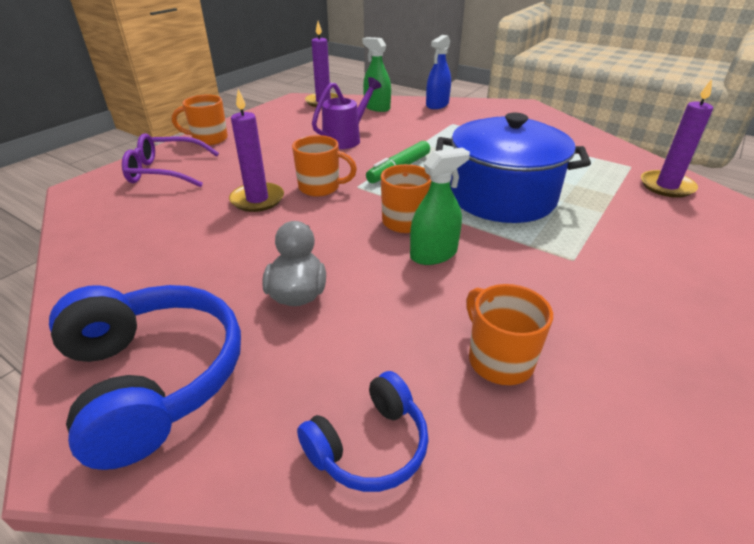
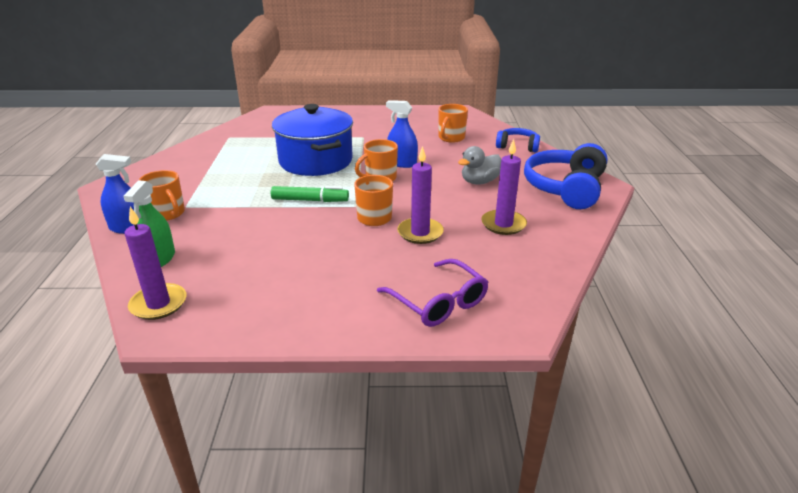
camera: 125 degrees left, 5 degrees down
(209, 139) = (348, 324): orange mug -> orange mug (168, 213)
(346, 139) = (270, 242): purple watering can -> none
(433, 254) = (402, 163): green spray bottle -> blue spray bottle
(666, 186) = (253, 127): purple candle -> purple candle (503, 224)

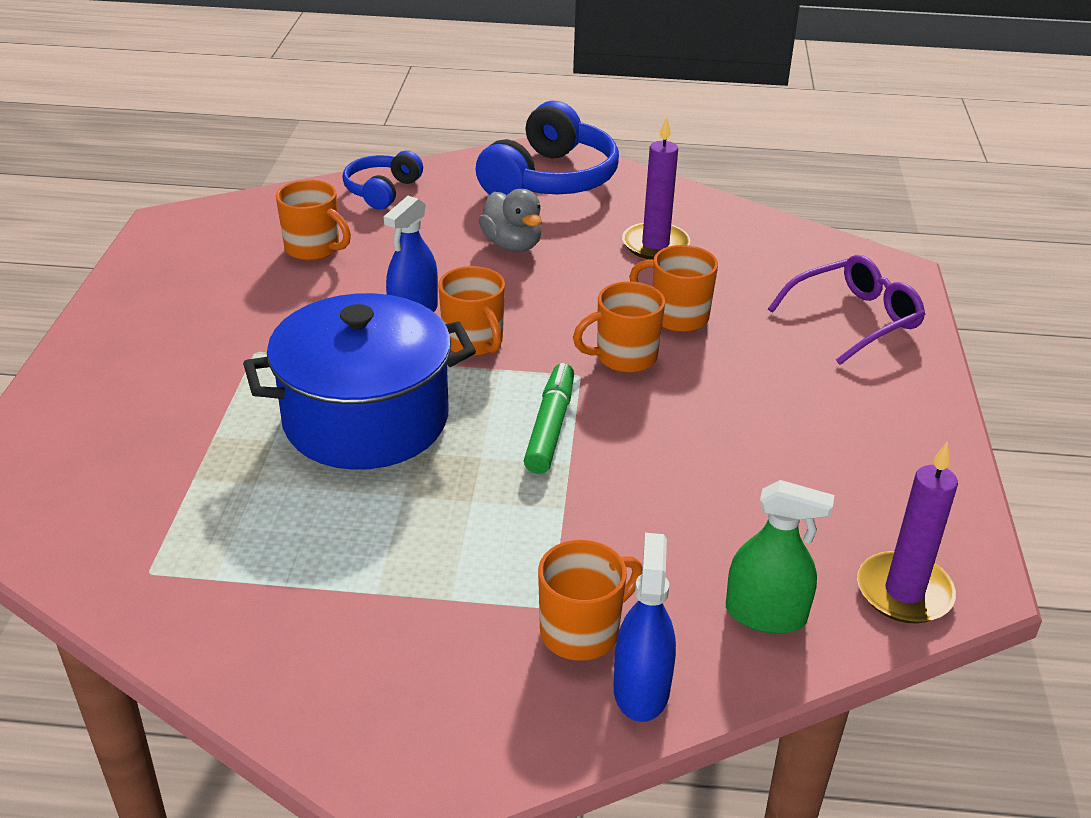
camera: 85 degrees left, 5 degrees up
(420, 233) = (677, 317): purple candle -> orange mug
(565, 188) = (550, 179): blue headphones -> blue headphones turned 90 degrees counterclockwise

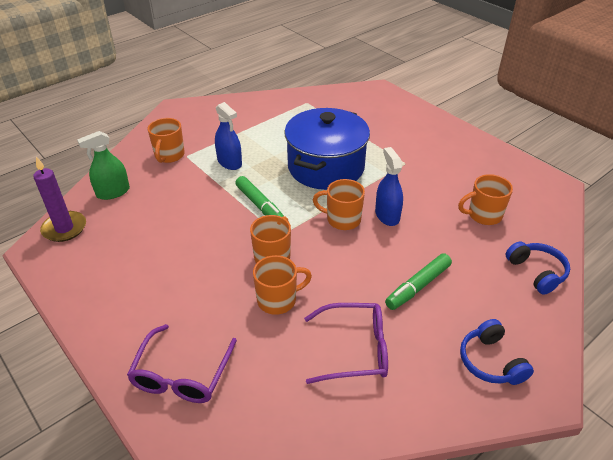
camera: 135 degrees right, 5 degrees up
(512, 245) = (418, 286): grey duck -> green marker
(550, 179) = (490, 361): blue headphones -> blue headphones, size x0.56
(641, 689) = (136, 153): blue spray bottle -> blue spray bottle (229, 162)
(655, 245) = (354, 349): purple candle -> purple glasses

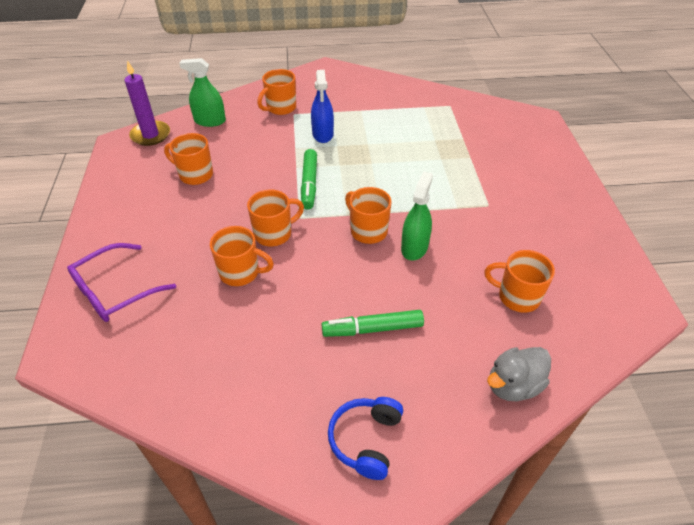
camera: 35 degrees right, 5 degrees up
(149, 243) = (195, 175): none -> orange mug
(326, 167) = (404, 175): blue pot -> none
(354, 349) = (257, 351): purple glasses -> none
(387, 215) = (414, 247): blue spray bottle -> green spray bottle
(536, 272) = (513, 385): blue headphones -> grey duck

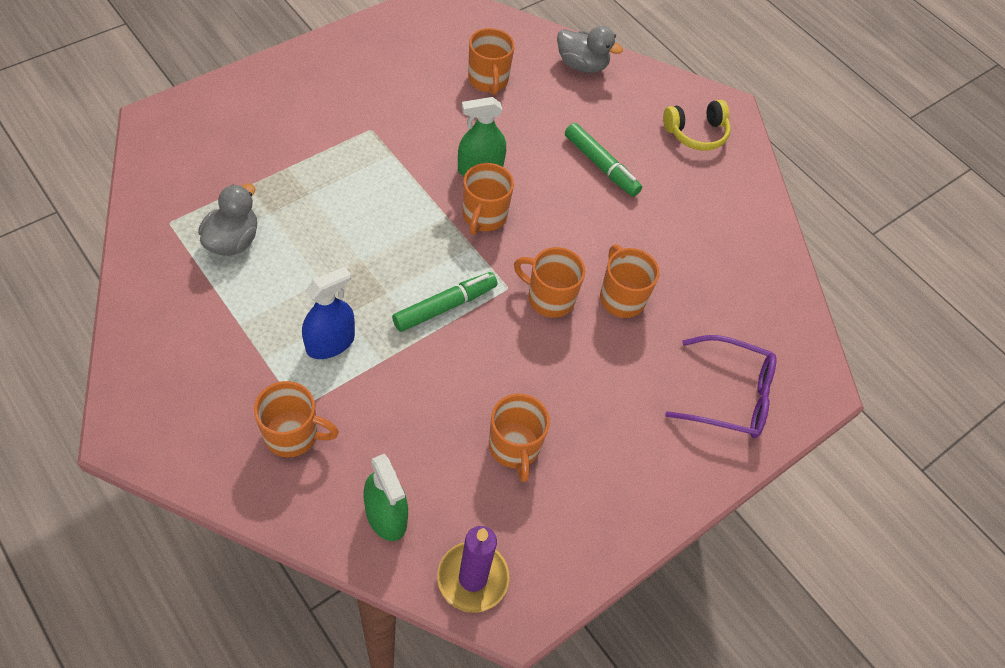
camera: 130 degrees left, 10 degrees up
(366, 440) = (696, 133): blue headphones -> yellow headphones
(421, 122) = (233, 241): none -> grey duck

